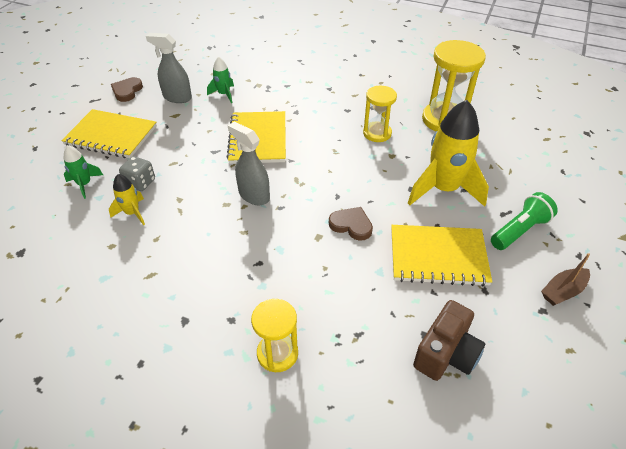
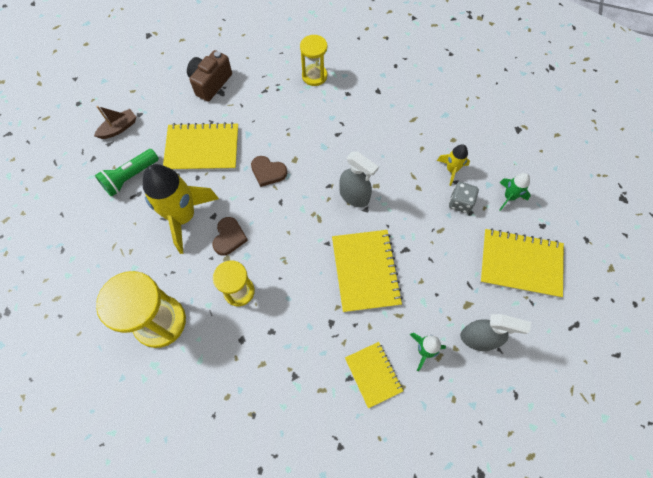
camera: 175 degrees right, 20 degrees up
(127, 91) = (545, 347): brown heart -> brown heart (229, 237)
(268, 86) = (373, 374): none -> yellow notebook

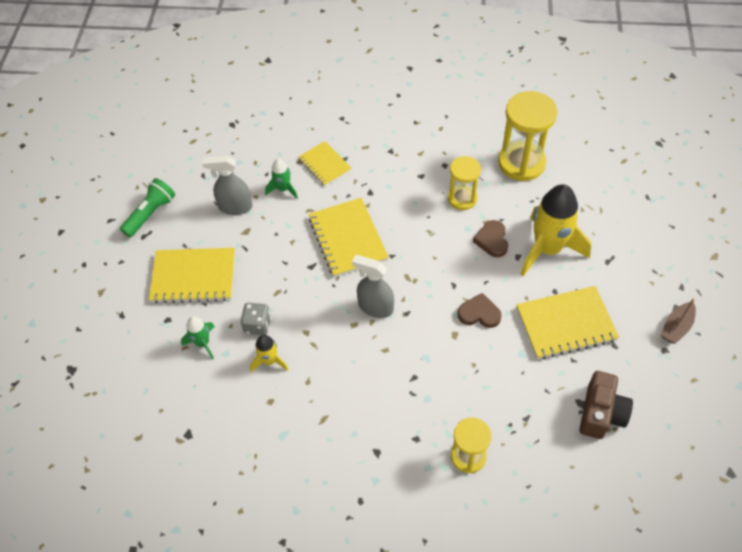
camera: 170 degrees right, 10 degrees down
(130, 177) = (626, 275): green flashlight -> green flashlight (150, 214)

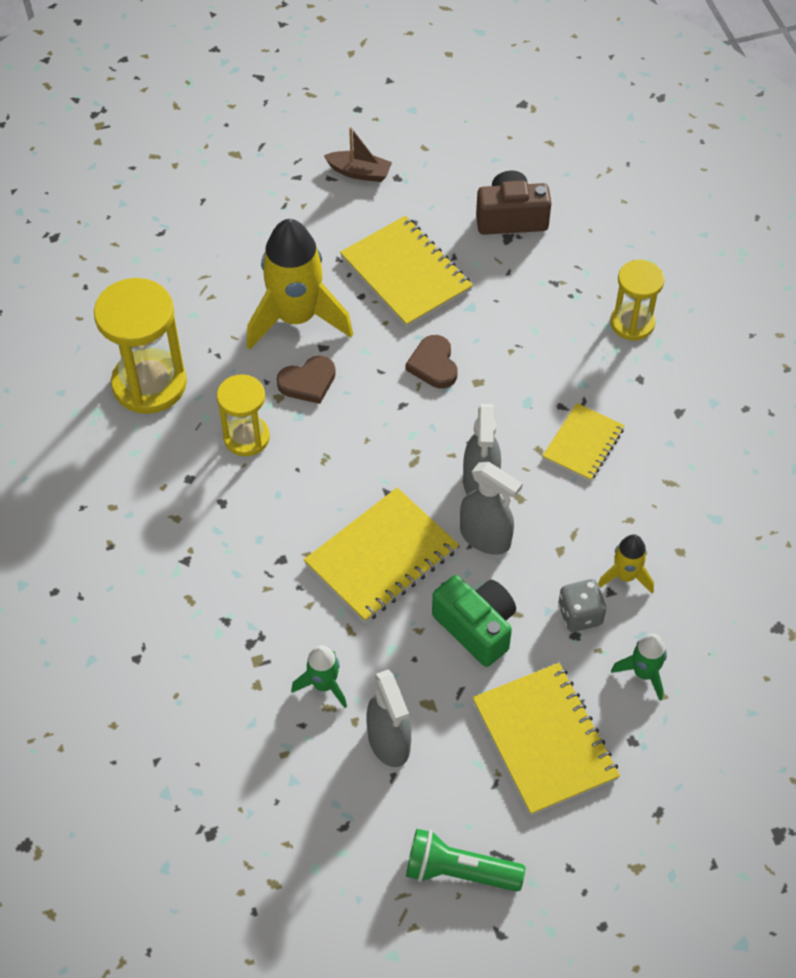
camera: 115 degrees left, 0 degrees up
(278, 269) = (476, 627): none -> green camera
(325, 164) = (249, 644): yellow notebook -> yellow notebook (583, 444)
(335, 295) = (485, 537): none -> grey spray bottle

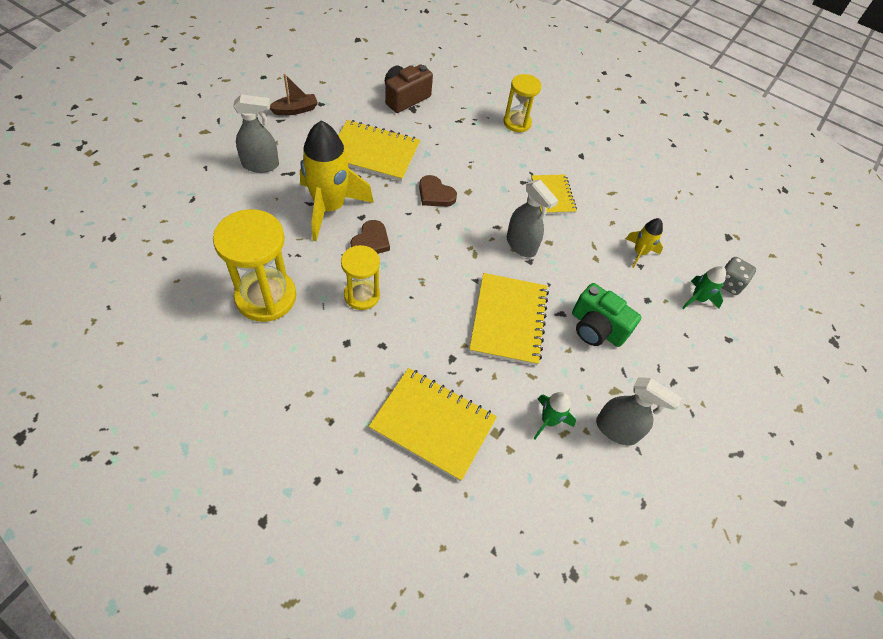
camera: 45 degrees left, 0 degrees up
(459, 871) = (726, 481): green flashlight -> none
(476, 627) = (596, 328): green camera -> green camera turned 150 degrees counterclockwise
(485, 537) = (553, 274): grey spray bottle -> grey spray bottle (261, 165)
(544, 740) = (690, 369): yellow notebook -> yellow notebook (433, 424)
(580, 615) = (639, 287): grey dice -> grey dice (728, 283)

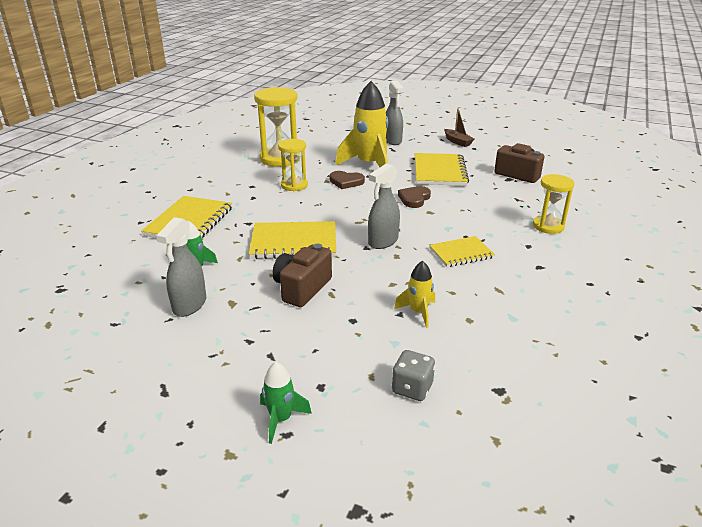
camera: 85 degrees right, 25 degrees down
(596, 328) = (302, 288): green camera -> brown camera
(697, 299) = (372, 359): green rocket -> green rocket (281, 419)

